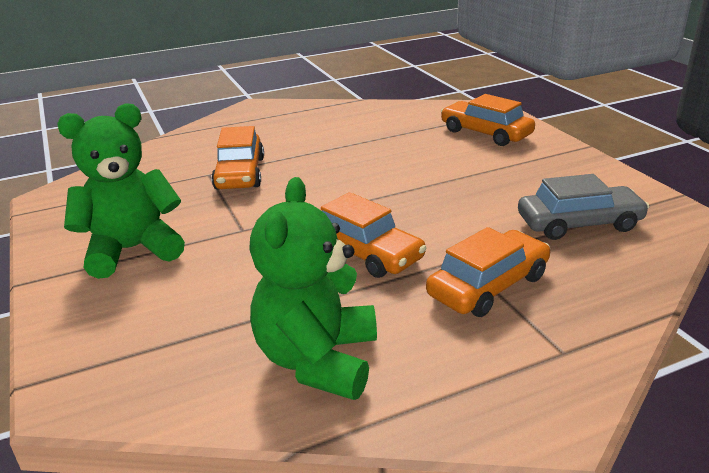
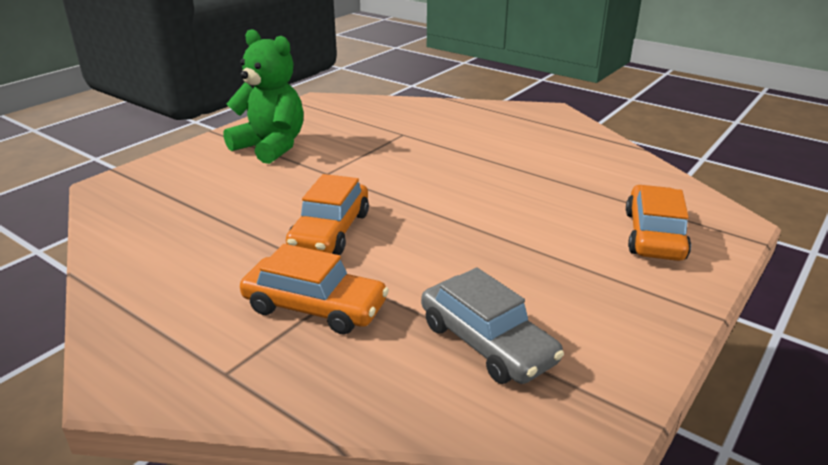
camera: 60 degrees right, 0 degrees up
(240, 173) = (416, 144): orange car -> none
(317, 360) = (169, 253): green teddy bear -> none

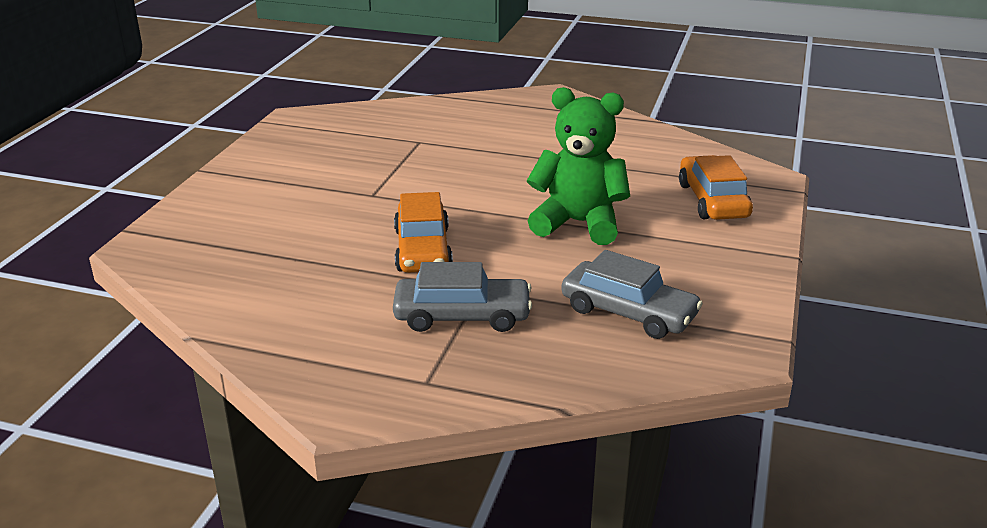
camera: 20 degrees left, 0 degrees up
(271, 147) = (287, 177): green teddy bear -> green teddy bear (578, 223)
(315, 307) = (462, 316): orange car -> grey car

